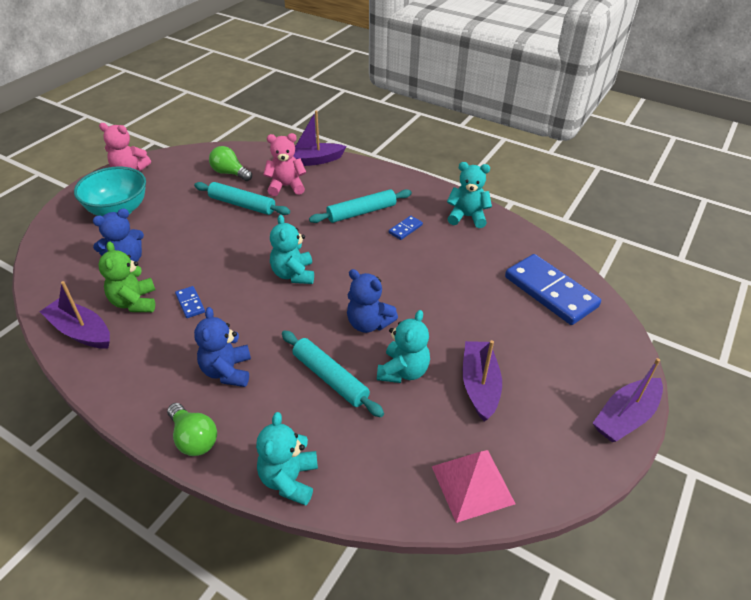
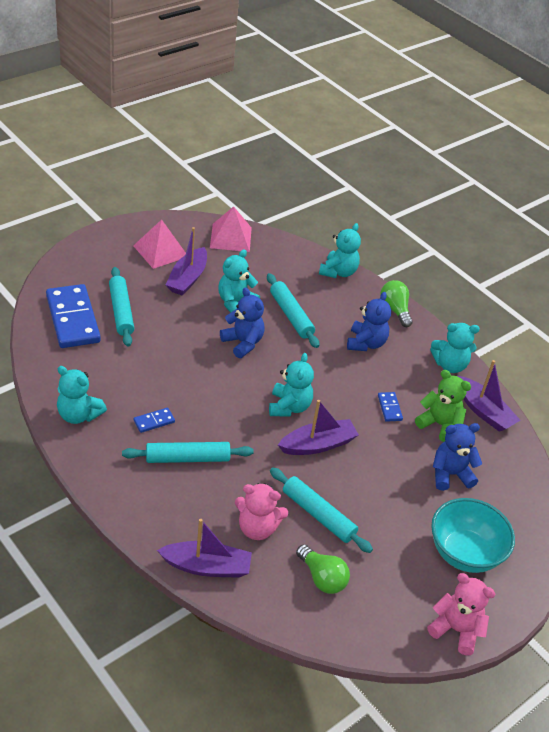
camera: 165 degrees left, 0 degrees up
(117, 377) = (450, 365): none -> turquoise teddy bear
(134, 302) = (439, 424): green teddy bear -> green teddy bear turned 60 degrees counterclockwise
(514, 316) = (121, 311): none -> turquoise rolling pin
(542, 417) = (160, 251): none -> pink pyramid
(625, 417) = (107, 235): purple boat -> purple boat (318, 444)

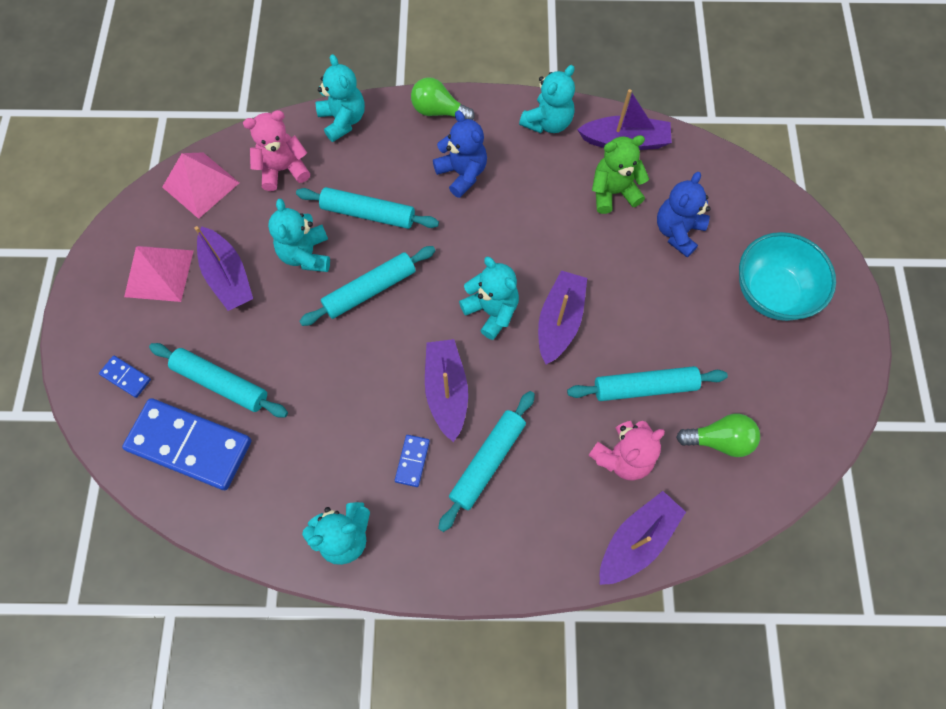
camera: 45 degrees left, 25 degrees up
(214, 413) = (446, 391): none -> purple boat
(243, 343) = (370, 290): blue teddy bear -> turquoise rolling pin
(389, 408) = (561, 219): blue domino -> blue domino (126, 377)
(456, 630) = (845, 366): pink teddy bear -> pink teddy bear (283, 169)

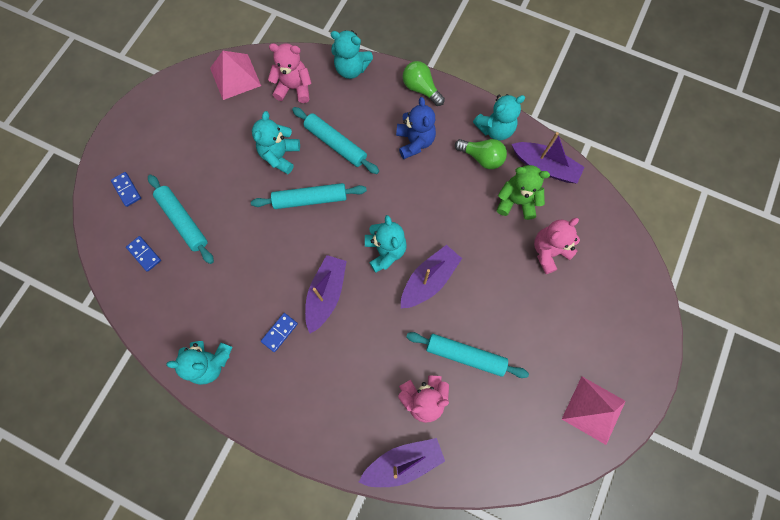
camera: 25 degrees right, 5 degrees up
(159, 273) = (180, 127): pink pyramid -> pink pyramid (593, 410)
(190, 445) = (144, 254): blue domino -> blue domino, size x0.43
(228, 276) = (222, 149): purple boat -> none
(343, 120) = (351, 69): turquoise teddy bear -> turquoise teddy bear turned 105 degrees clockwise
(487, 461) = (329, 356): turquoise rolling pin -> none
(677, 231) = (549, 251): blue teddy bear -> pink teddy bear
(719, 440) = (499, 419): green light bulb -> green light bulb (481, 158)
(771, 292) = (596, 328): turquoise bowl -> none

